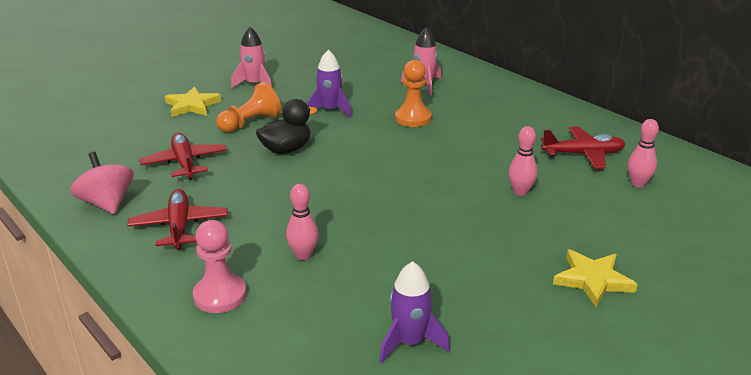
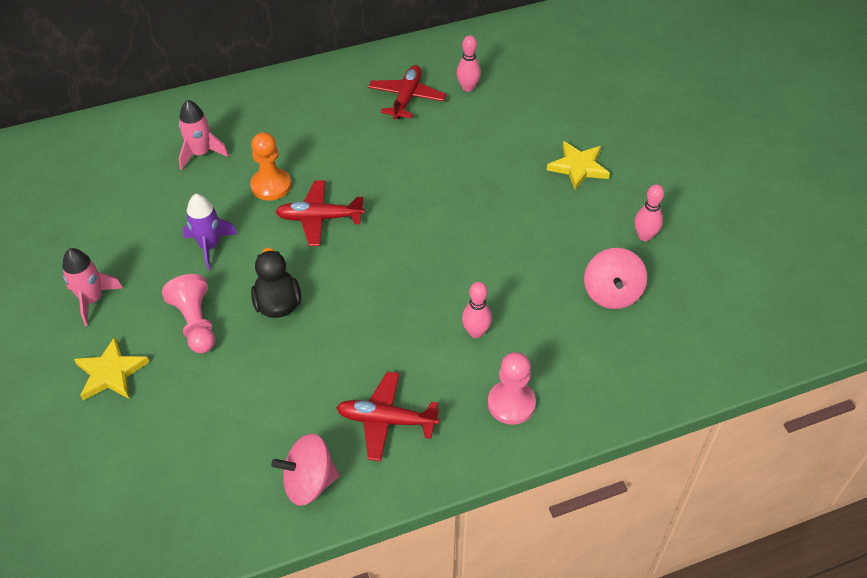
camera: 70 degrees left, 20 degrees up
(184, 163) = (257, 399): red plane -> red plane (319, 218)
(250, 123) = (195, 323): orange pawn -> pink pawn
(410, 342) = (612, 293): purple rocket -> pink spinning top
(520, 192) = (445, 160): pink bowling pin -> pink bowling pin (644, 236)

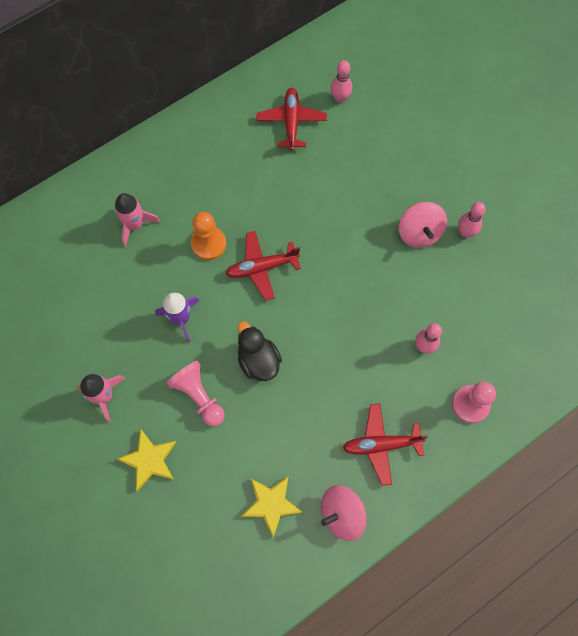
camera: 15 degrees left, 20 degrees up
(578, 167) = (457, 163): yellow star -> yellow star (271, 504)
(612, 293) = (518, 283): pink spinning top -> pink spinning top (419, 233)
(644, 236) = (528, 220): pink bowling pin -> pink bowling pin (465, 232)

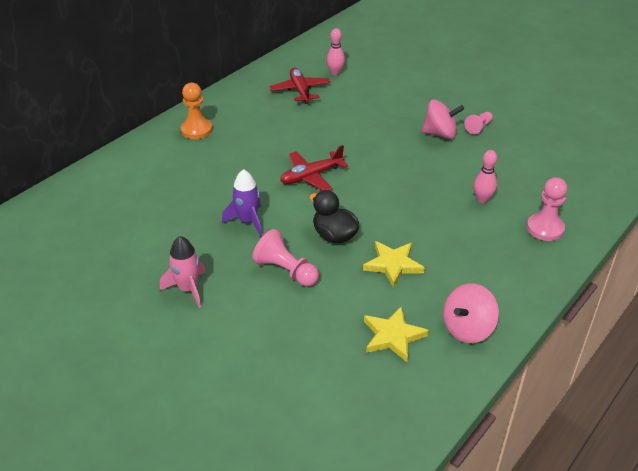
camera: 15 degrees left, 30 degrees down
(135, 224) = (181, 169): pink rocket -> none
(149, 460) = (252, 328): yellow star -> yellow star (393, 265)
(208, 244) = (256, 170): orange pawn -> orange pawn (196, 130)
(381, 445) = (479, 271): red plane -> none
(419, 233) = (440, 134): pink spinning top -> pink spinning top turned 60 degrees counterclockwise
(465, 232) = (478, 127): pink bowling pin -> pink pawn

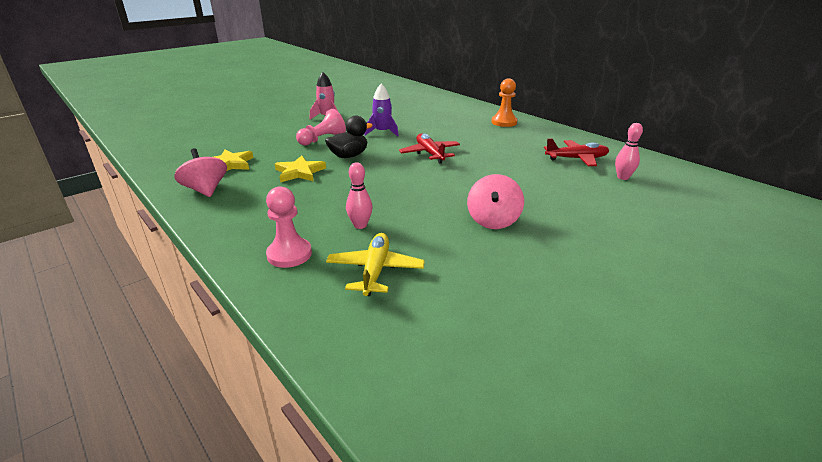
camera: 100 degrees right, 10 degrees down
(478, 127) = (507, 249): pink pawn -> none
(538, 182) = (375, 270): none -> yellow plane

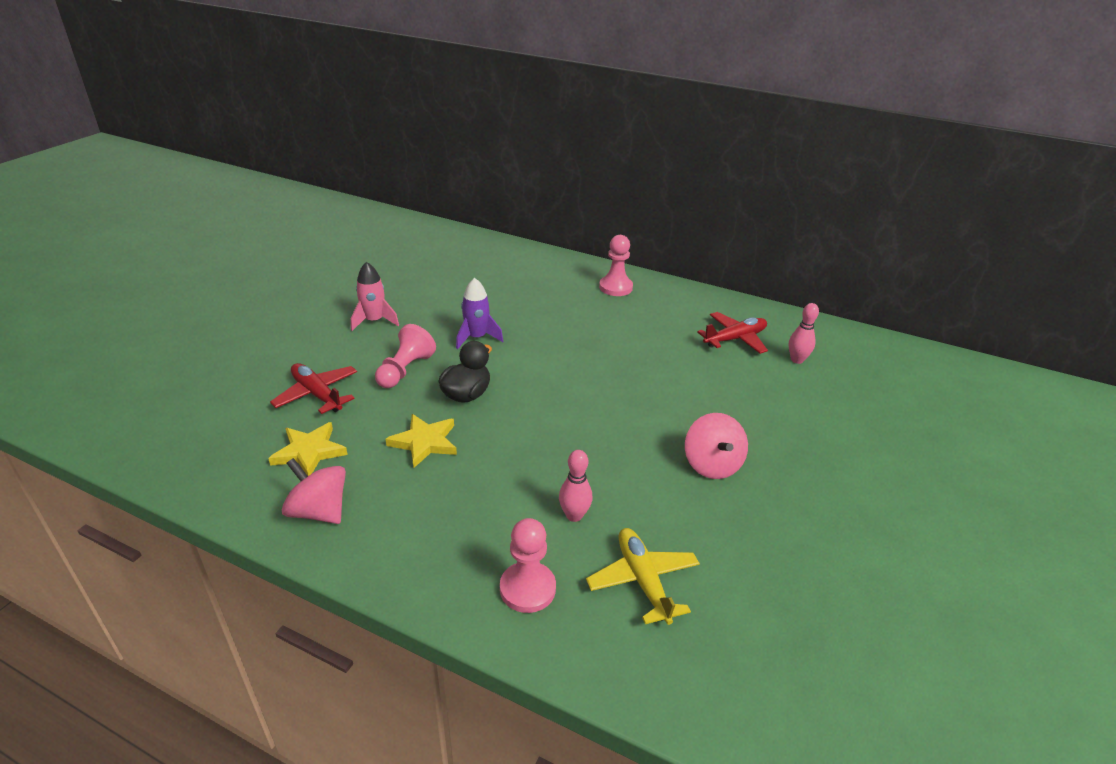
camera: 25 degrees left, 5 degrees up
(430, 154) = (567, 367): red plane -> red plane (317, 394)
(504, 122) = (615, 287): orange pawn -> pink pawn

